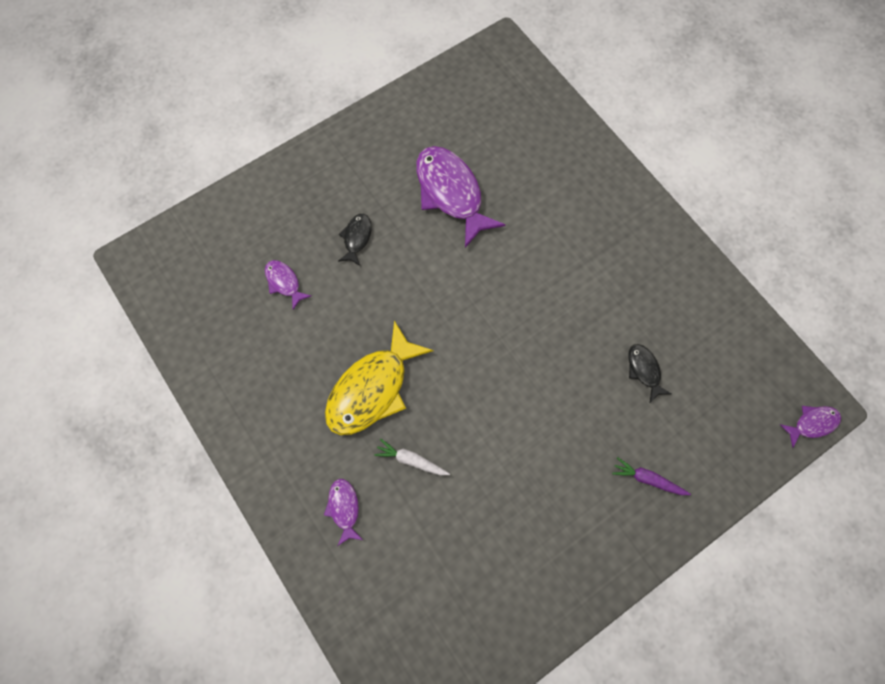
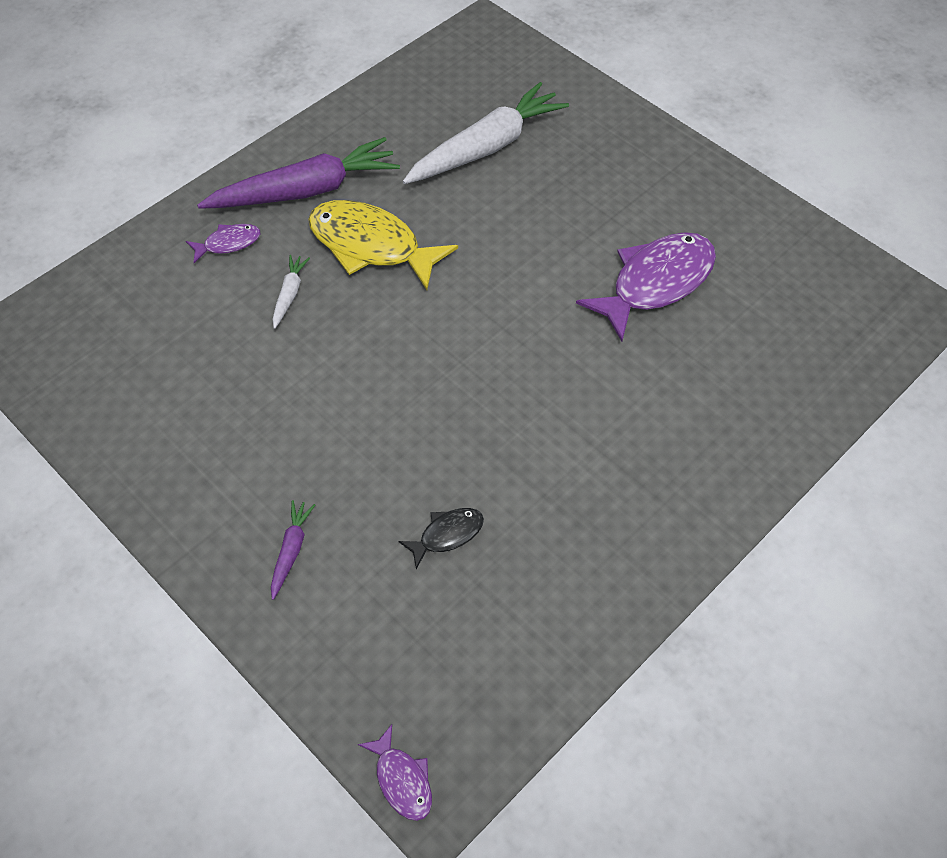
camera: 80 degrees right, 15 degrees down
(284, 282) = (486, 147): purple fish -> white carrot
(297, 436) = (305, 190): none -> purple carrot
(357, 238) = (562, 201): black fish -> none

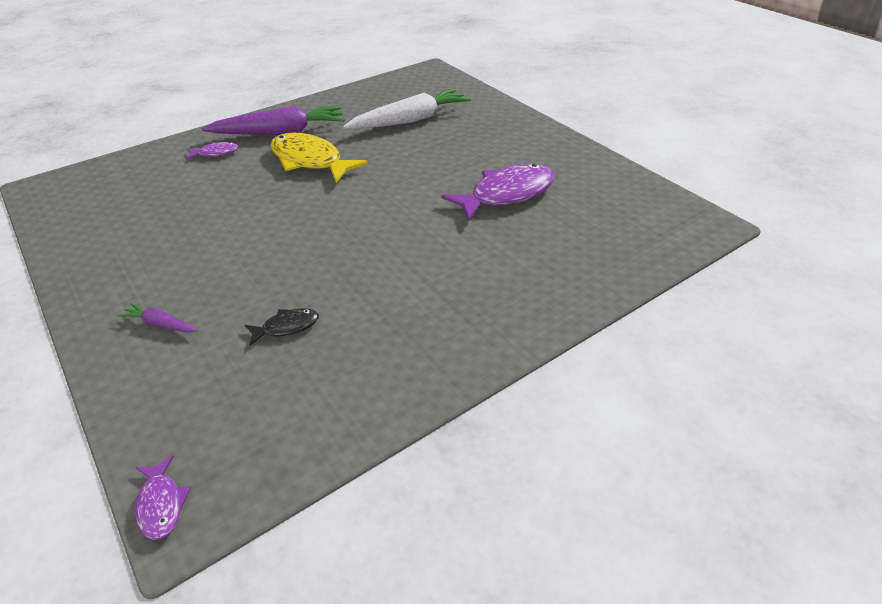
camera: 10 degrees right, 15 degrees down
(289, 294) = (242, 180): white carrot -> none
(291, 551) = (160, 324): purple carrot -> purple carrot turned 90 degrees counterclockwise

